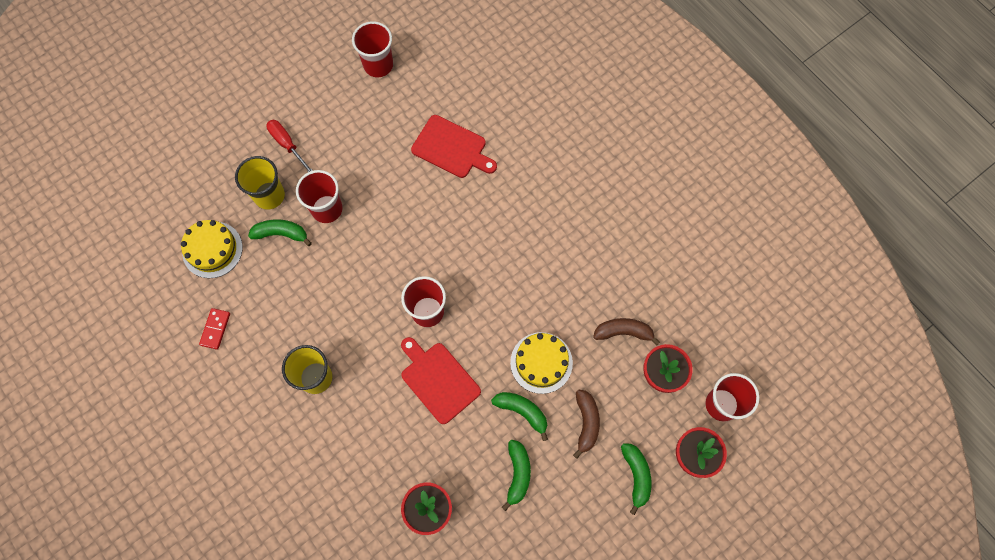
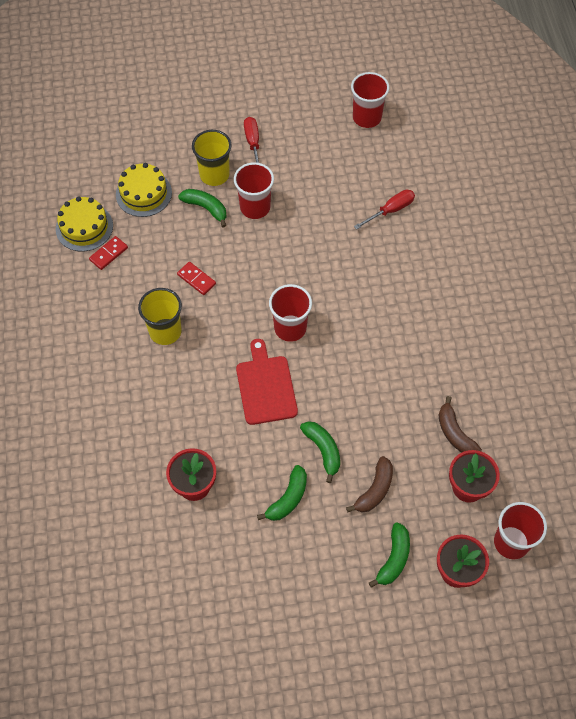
camera: 30 degrees right, 10 degrees down
(314, 310) = (196, 279): none -> red domino
(452, 148) = (390, 210): red cutting board -> red screwdriver
(541, 362) = (364, 419): yellow cake -> yellow cake (84, 227)
(623, 332) = (455, 433): brown banana -> brown banana turned 150 degrees counterclockwise

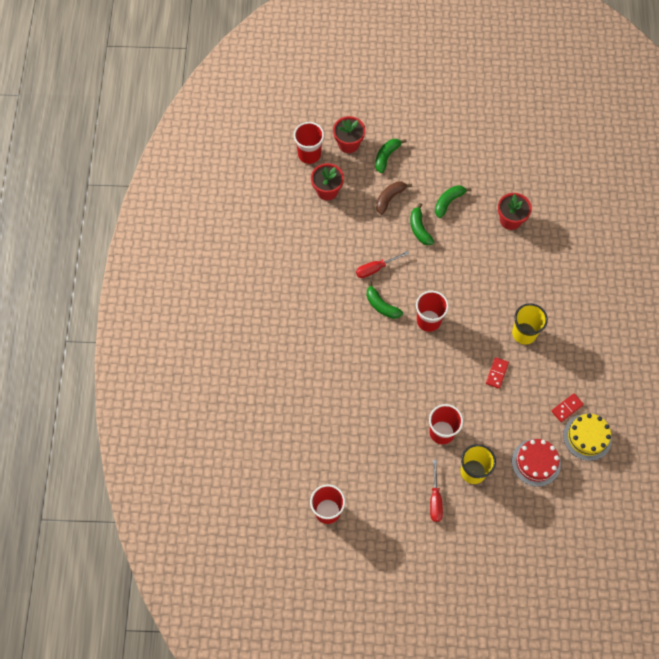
camera: 170 degrees left, 5 degrees up
(143, 193) = (536, 462): yellow cake -> red cake
(196, 279) = (497, 373): red domino -> red domino turned 60 degrees clockwise
(206, 208) = (483, 438): green banana -> green banana (381, 305)
(265, 387) = (453, 279): red cutting board -> none
(390, 210) = (329, 410): red screwdriver -> red screwdriver (375, 268)
(455, 433) = (326, 226): brown banana -> none

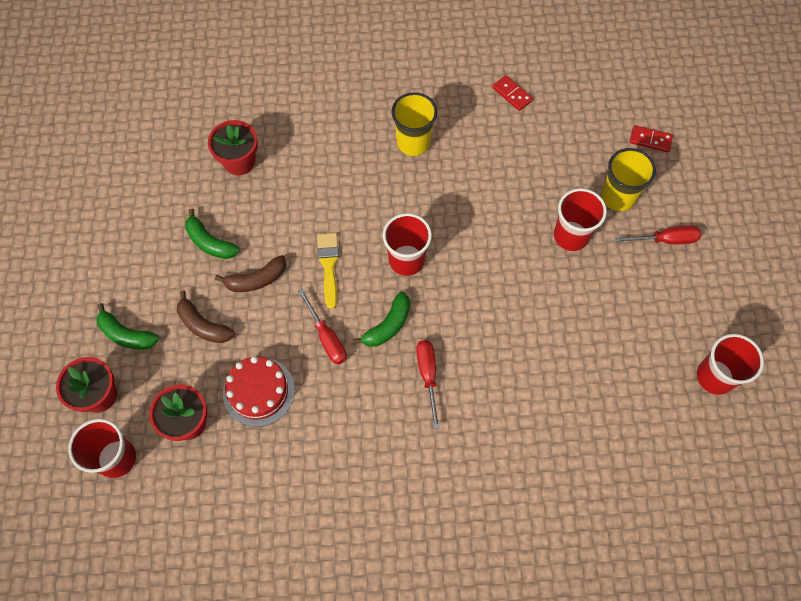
camera: 95 degrees left, 0 degrees up
(345, 326) = (428, 375): none -> red screwdriver
(419, 229) = (256, 279): green banana -> brown banana
(427, 272) = (329, 265): none -> yellow brush
(497, 373) = (475, 173): red domino -> red domino (650, 140)
(536, 462) = (591, 127): red cake -> red cake (259, 391)
(587, 437) = (546, 73): yellow cake -> none

